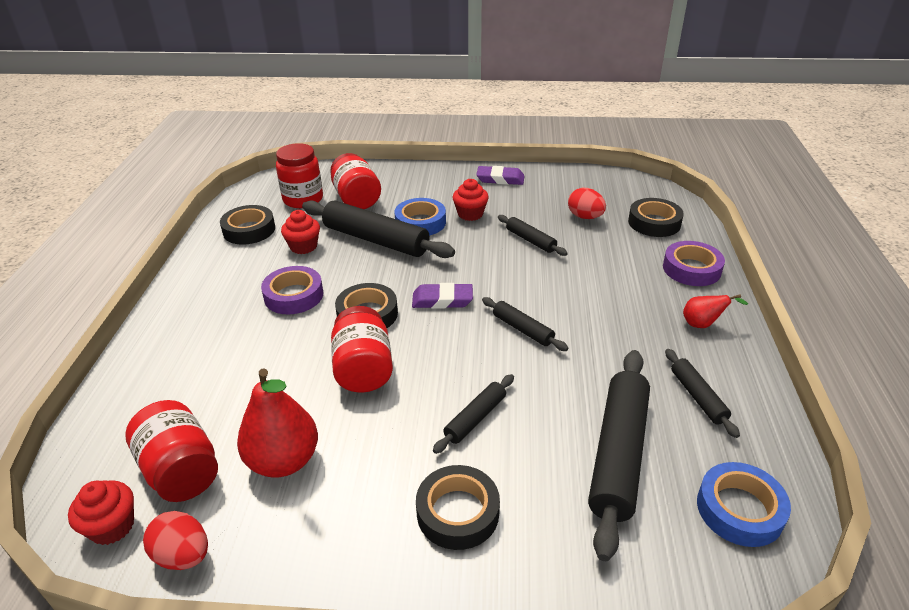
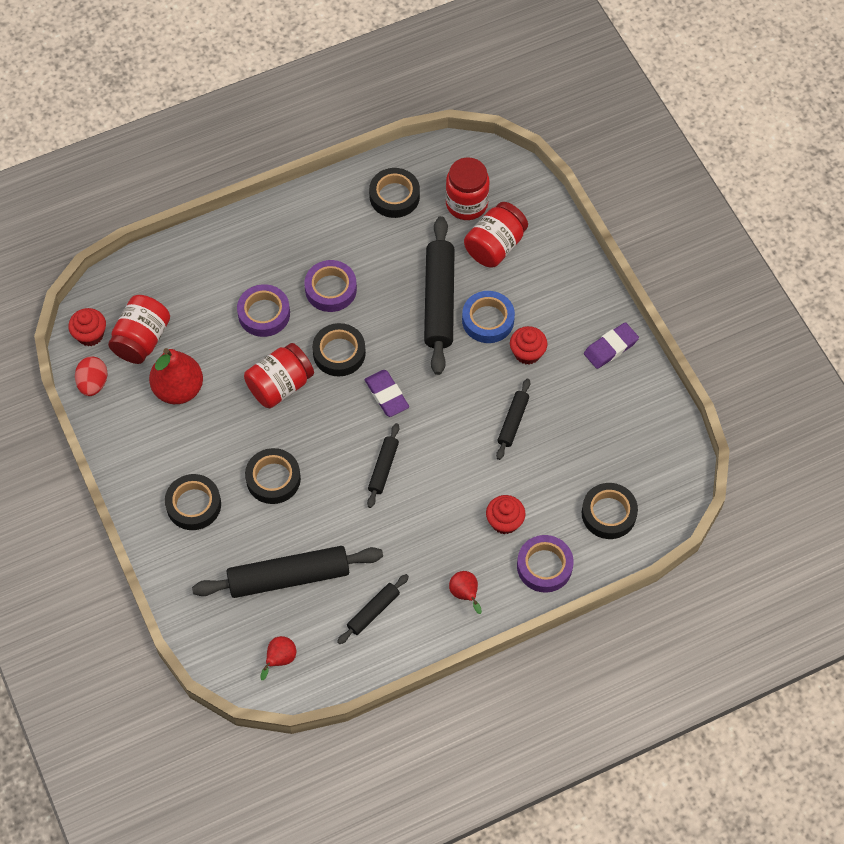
camera: 60 degrees right, 25 degrees up
(268, 350) = (264, 314): none -> purple tape
(303, 246) = (396, 253): red cupcake -> red cupcake (504, 522)
(475, 418) = (273, 479): black rolling pin -> black tape
(500, 179) = (610, 347): purple eraser -> purple eraser turned 75 degrees clockwise
(585, 217) = (582, 451): red egg -> none
(739, 509) = (280, 660): blue tape -> red pear

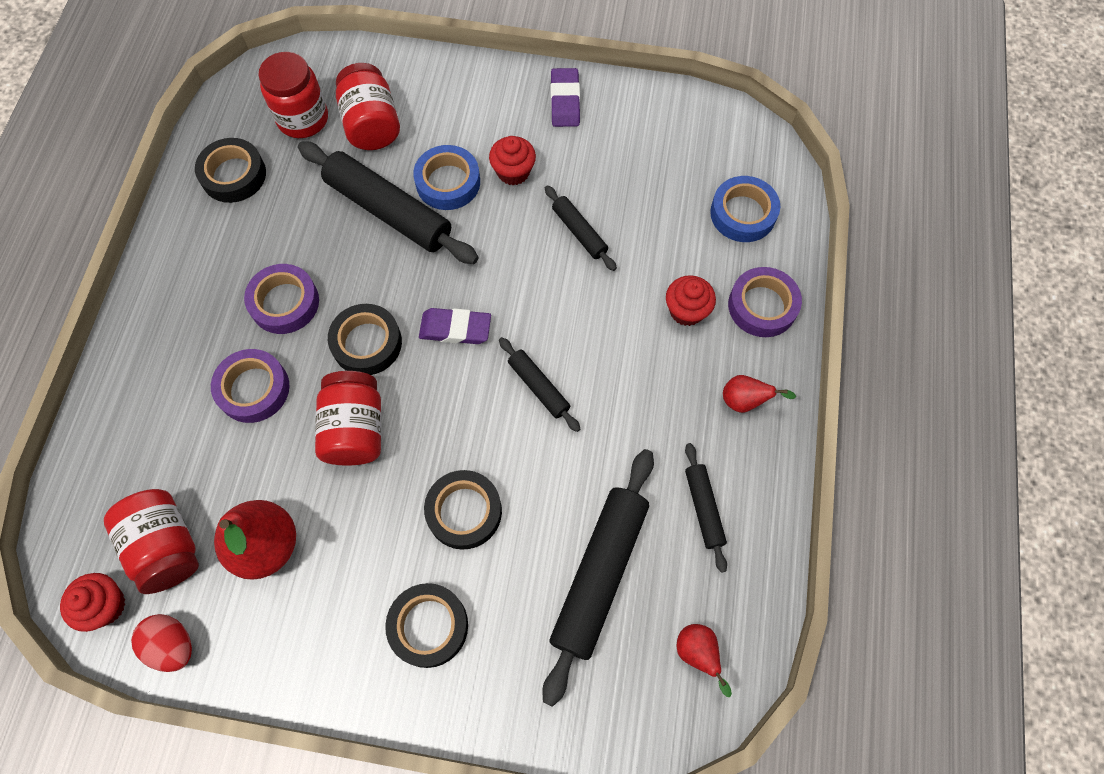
camera: 55 degrees left, 5 degrees up
(608, 513) = (743, 213): black tape -> blue tape

